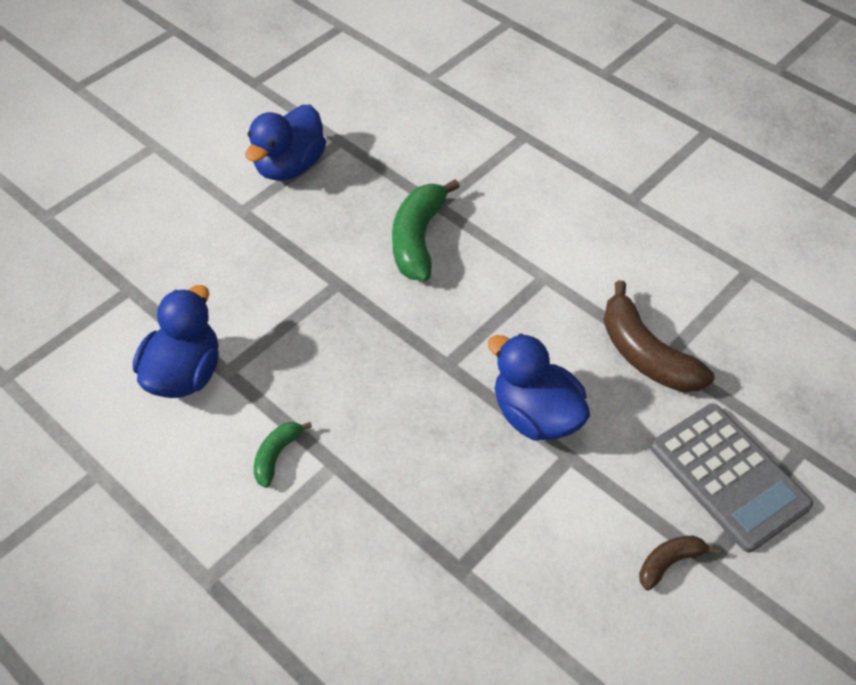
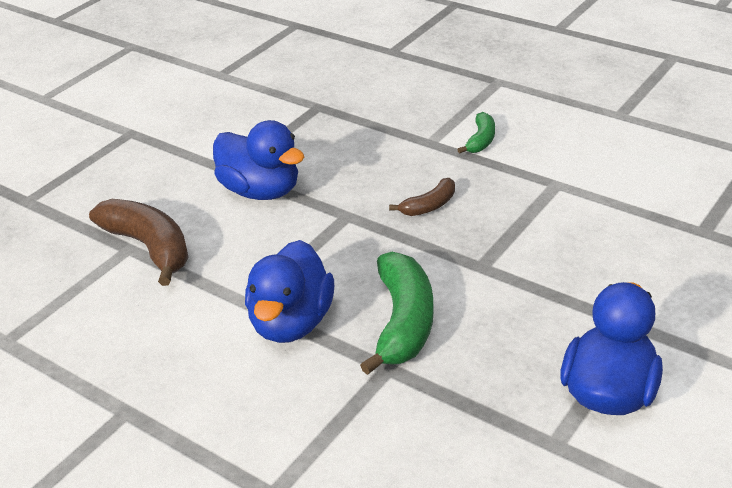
camera: 175 degrees right, 15 degrees down
(185, 374) = (594, 177): blue duck -> blue duck (292, 323)
(669, 562) = (162, 127): brown banana -> brown banana (429, 206)
(728, 476) = (99, 176): grey calculator -> none

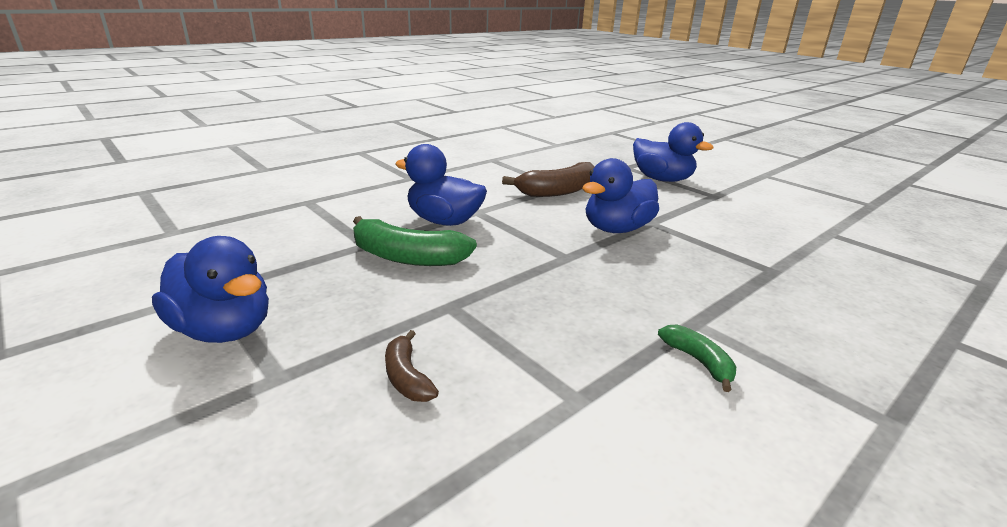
camera: 100 degrees right, 10 degrees down
(78, 169) = (662, 179): none -> blue duck
(429, 206) = (564, 298): brown banana -> brown banana (407, 377)
(481, 140) = (698, 361): green banana -> green banana turned 150 degrees counterclockwise

